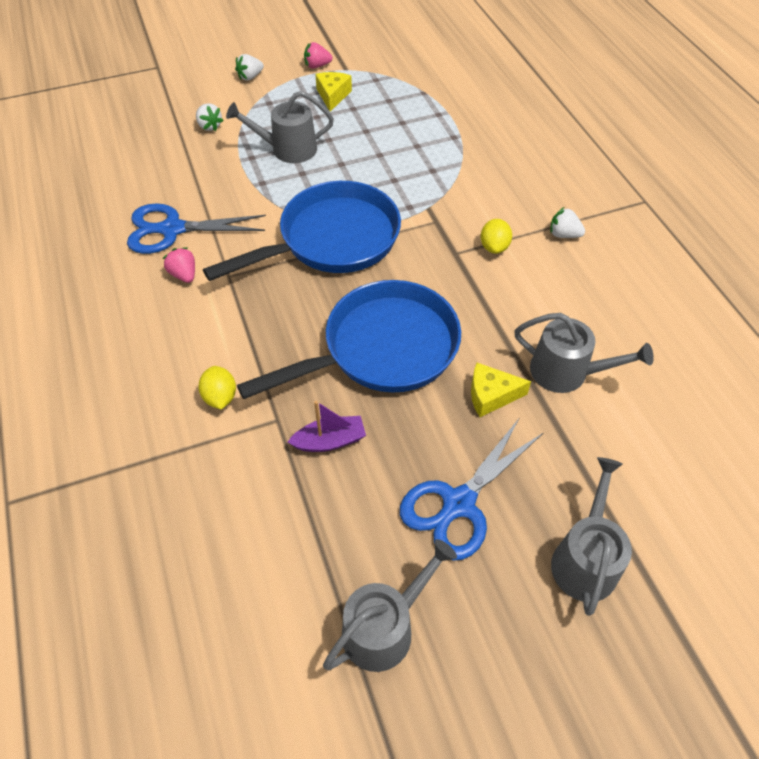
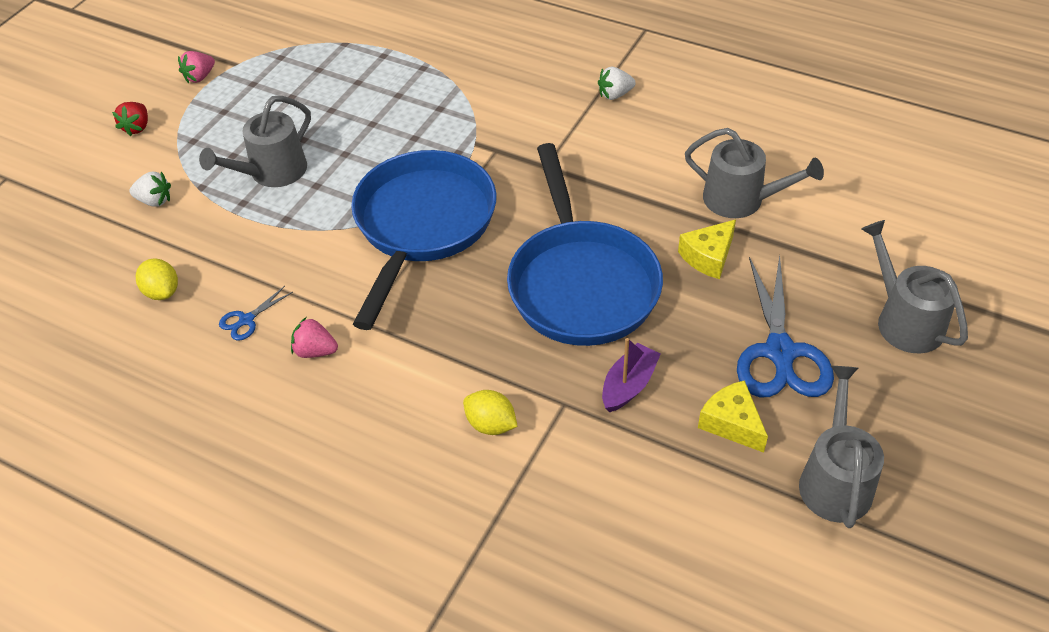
camera: 40 degrees left, 5 degrees down
(172, 229) = (246, 320): blue scissors -> blue scissors, size x0.44
(250, 77) = (137, 127): white strawberry -> red strawberry
(333, 96) = (254, 96): yellow cheese -> yellow cheese (731, 423)
(382, 349) = (581, 283): blue pan -> blue pan turned 150 degrees clockwise
(494, 247) = (571, 140): yellow lemon -> yellow lemon (162, 292)
(566, 372) = (740, 200): grey watering can -> grey watering can turned 45 degrees clockwise

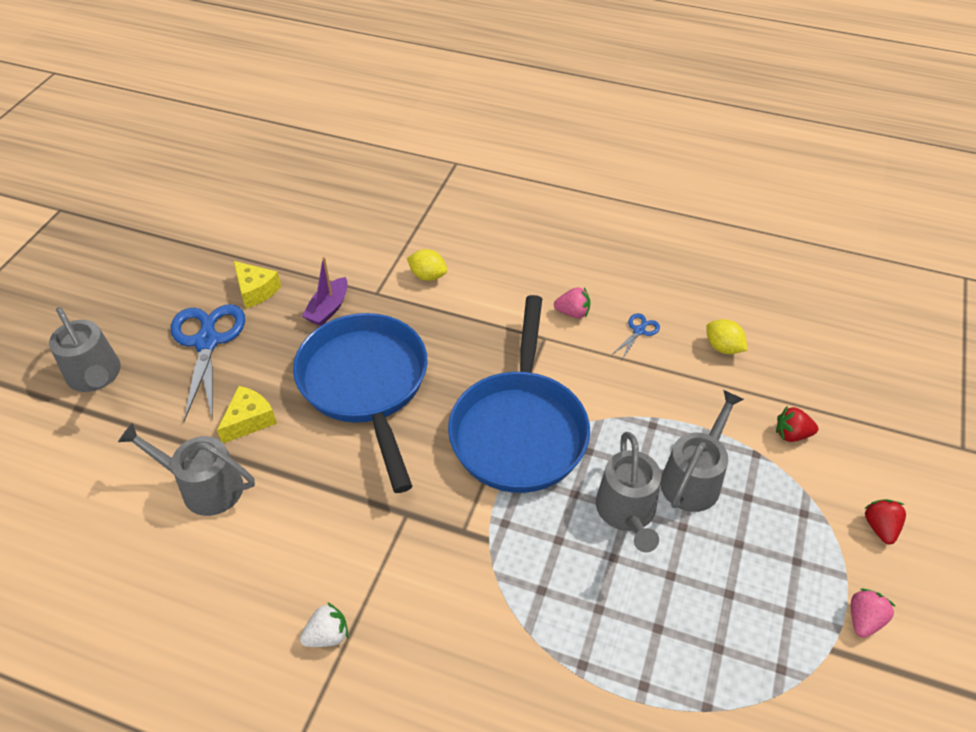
camera: 170 degrees right, 0 degrees up
(155, 201) = (792, 434): white strawberry -> red strawberry
(835, 480) = (194, 263): grey watering can -> grey watering can (627, 512)

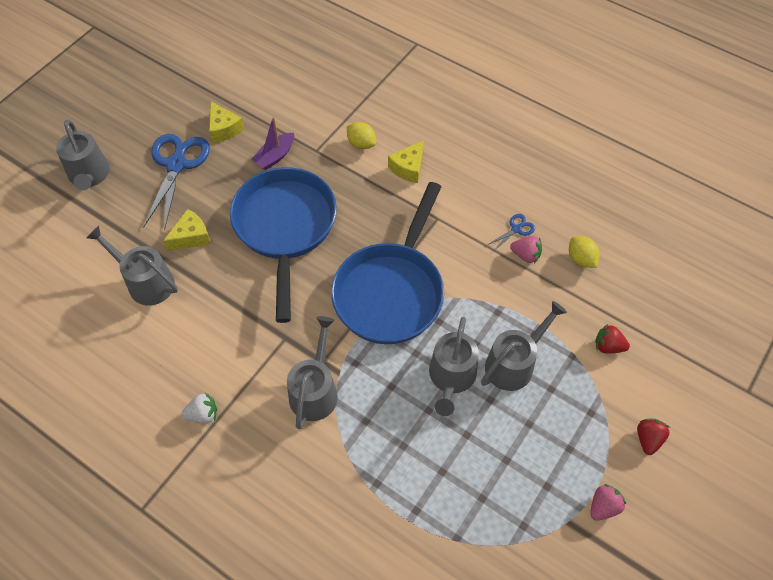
camera: 15 degrees right, 10 degrees up
(465, 569) = (315, 391): none -> grey watering can
(491, 290) = (408, 168): none -> yellow cheese
(573, 312) = (467, 201): pink strawberry -> pink strawberry (525, 255)

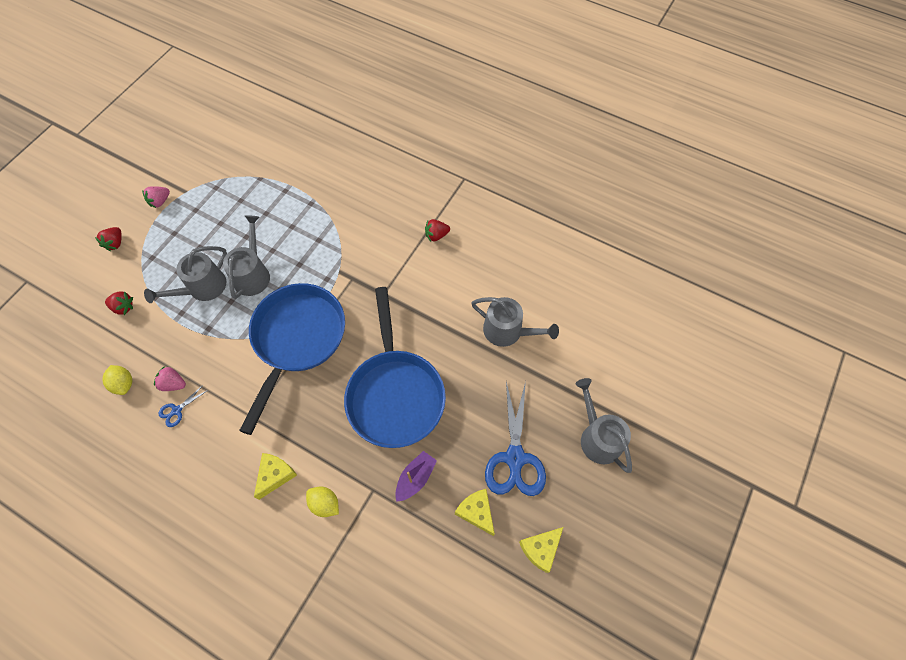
camera: 175 degrees right, 5 degrees up
(191, 237) = (480, 377): yellow cheese -> yellow cheese (540, 549)
(203, 414) = (436, 235): white strawberry -> red strawberry
(315, 391) = (356, 257): grey watering can -> none

